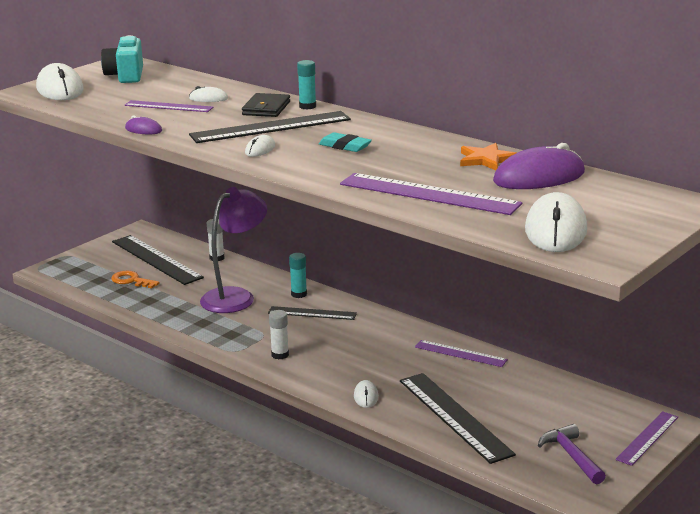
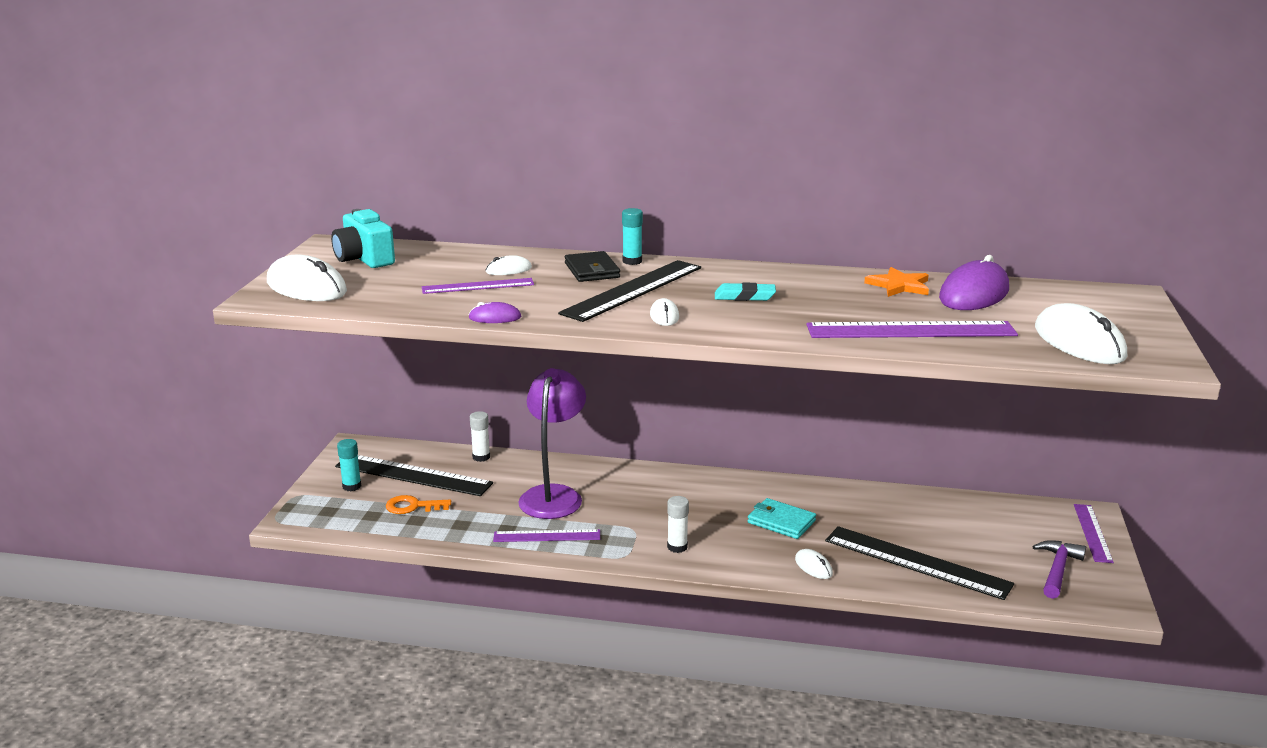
camera: 30 degrees left, 0 degrees up
(299, 294) = (617, 476): turquoise glue stick -> turquoise glue stick (352, 486)
(312, 313) = (655, 493): black ruler -> none
(383, 358) = (781, 522): none -> turquoise wallet
(460, 353) = (844, 496): purple ruler -> purple ruler (547, 536)
(571, 456) = (1057, 569): purple hammer -> purple hammer turned 75 degrees clockwise

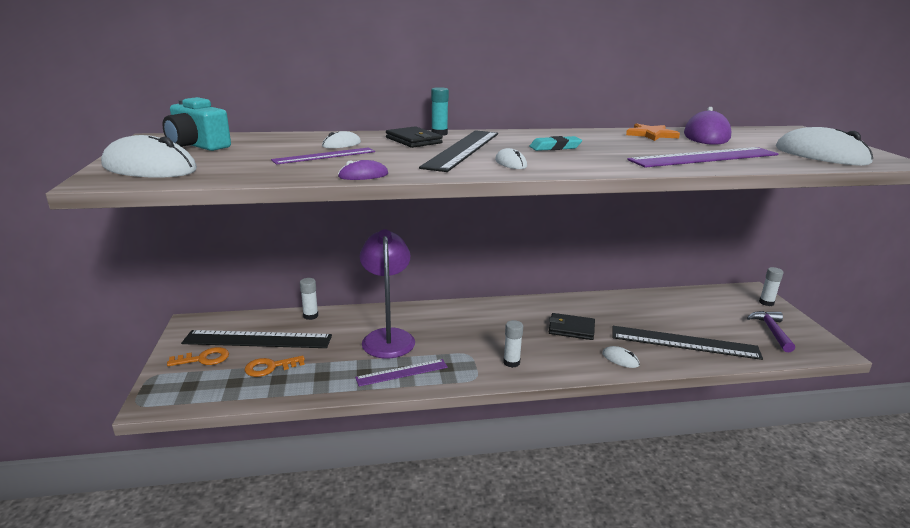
camera: 20 degrees left, 0 degrees up
(352, 486) = (204, 359): turquoise glue stick -> orange key
(781, 522) = (571, 329): turquoise wallet -> black wallet
(1092, 533) = (766, 302): purple ruler -> white glue stick

